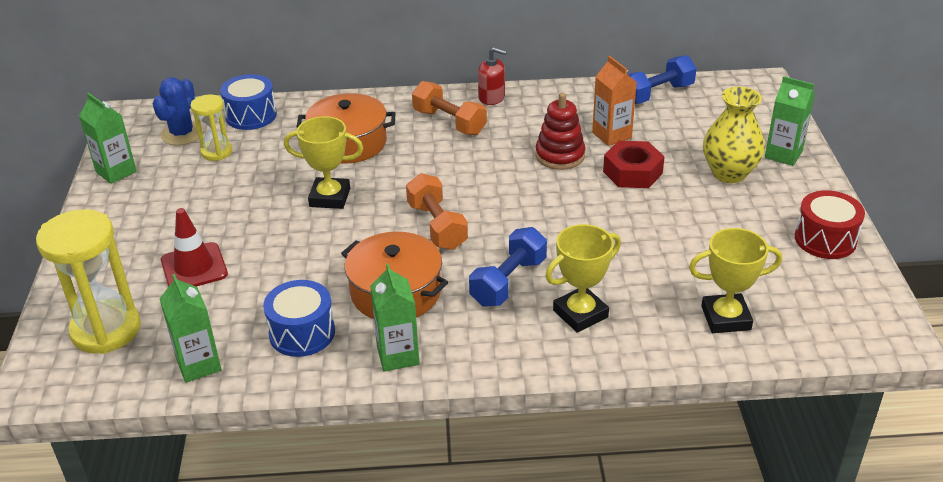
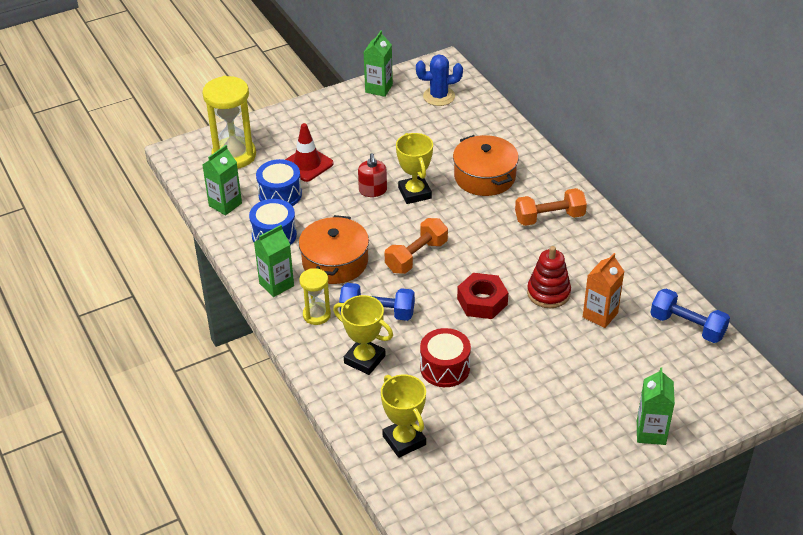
camera: 65 degrees right, 5 degrees up
(216, 152) = (430, 120): yellow hourglass -> yellow hourglass (316, 315)
(251, 115) = (483, 117): blue drum -> blue drum (280, 195)
(449, 122) = (549, 218): orange dumbbell -> orange dumbbell turned 60 degrees clockwise
(492, 97) = (603, 229): red soap dispenser -> red soap dispenser (373, 190)
(632, 172) = (555, 342): red nut -> red nut (482, 301)
(729, 173) = (596, 402): yellow vase -> none
(825, 239) = (540, 483): red drum -> red drum (445, 368)

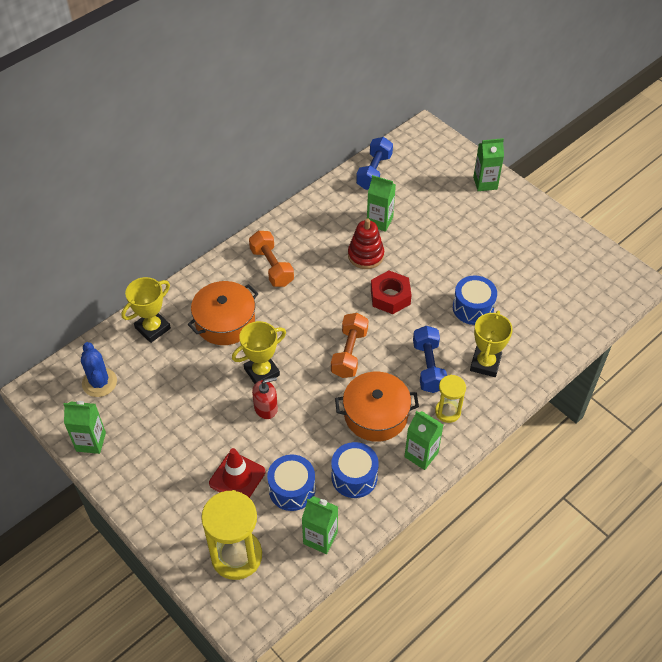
camera: 105 degrees left, 10 degrees up
(404, 440) = (555, 319): yellow trophy -> yellow trophy (152, 328)
(416, 256) = (349, 353): orange dumbbell -> orange dumbbell turned 75 degrees clockwise
(445, 368) = (473, 308): red drum -> blue drum
(600, 315) = (379, 221): orange carton -> green carton

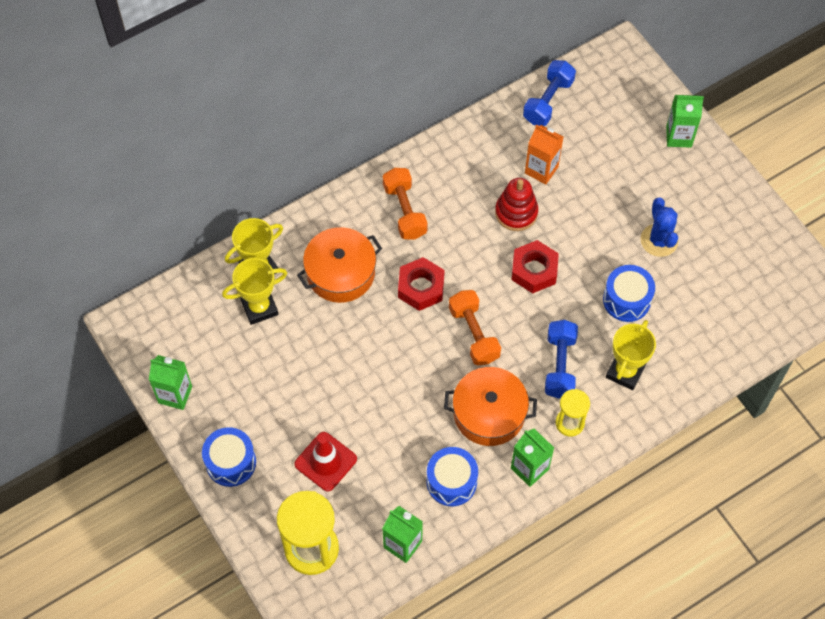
camera: 10 degrees right, 10 degrees up
(99, 382) = (192, 326): blue cactus -> blue cactus (659, 240)
(262, 372) = (372, 342): yellow trophy -> yellow trophy (259, 307)
(266, 408) = (369, 385): red soap dispenser -> none
(292, 489) = (382, 485): blue drum -> blue drum (231, 462)
(296, 323) = (421, 288): none -> red nut
(349, 353) = (474, 334): orange dumbbell -> orange dumbbell turned 45 degrees counterclockwise
(379, 221) = (541, 170): green carton -> orange carton

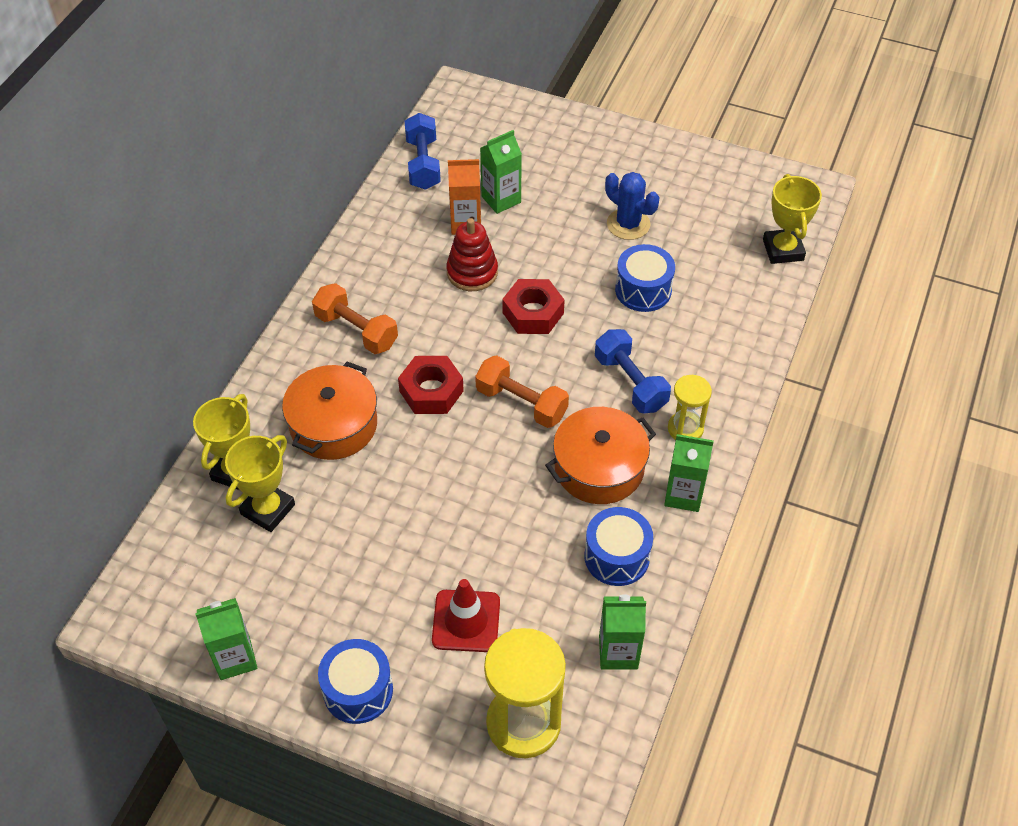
camera: 35 degrees left, 10 degrees down
(625, 372) = (696, 352): yellow trophy -> yellow trophy (783, 250)
(679, 136) = (571, 132): green carton -> green carton (501, 199)

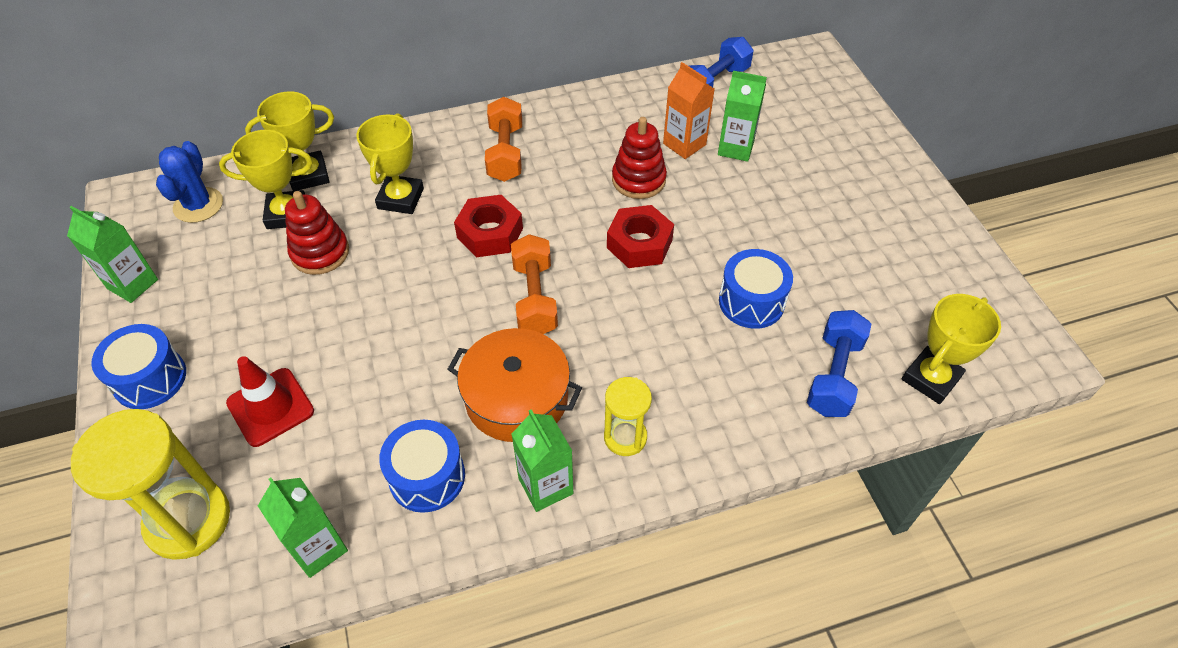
camera: 50 degrees right, 0 degrees up
(333, 425) = (400, 198): orange pot -> yellow trophy
(337, 509) = (320, 253): none -> red stacking toy
(628, 224) = (813, 243): blue cactus -> blue cactus (198, 205)
(630, 382) = (636, 360): blue dumbbell -> blue dumbbell (834, 375)

